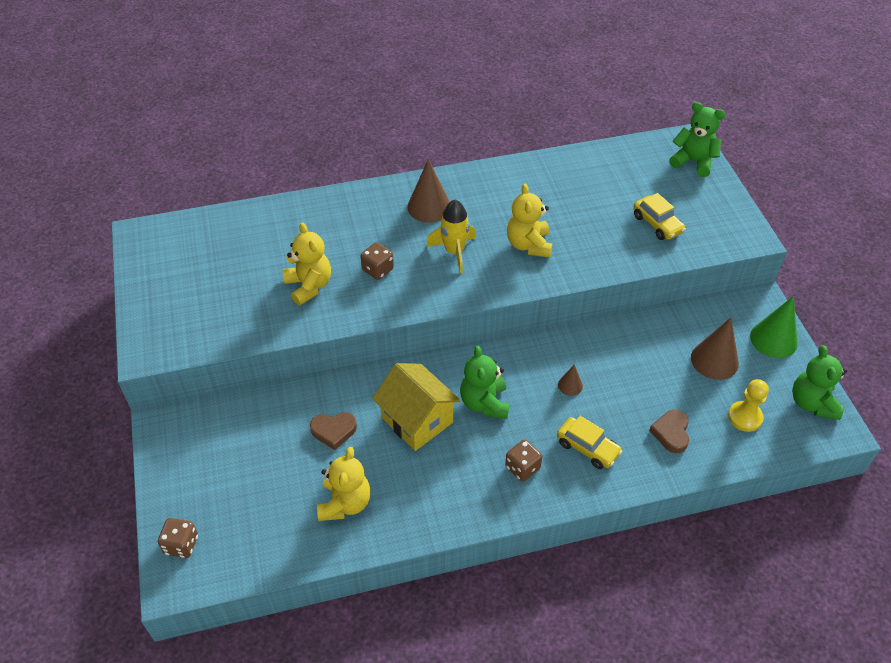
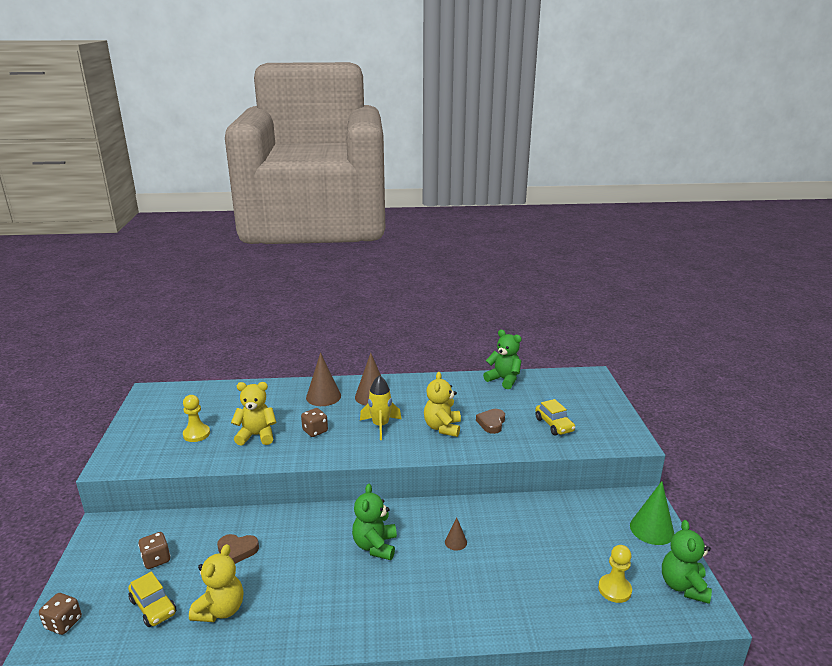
camera: 10 degrees right, 25 degrees down
(233, 293) = (196, 434): none -> yellow pawn
(309, 286) = (257, 435): yellow teddy bear -> yellow teddy bear turned 75 degrees counterclockwise
(417, 420) = (312, 552): yellow house -> none
(522, 468) = (391, 603): brown dice -> brown dice (156, 559)
(587, 448) = (457, 595): yellow car -> yellow car (153, 607)
(671, 433) = (540, 593): brown heart -> brown heart (491, 423)
(693, 162) = (593, 389): green teddy bear -> green teddy bear (504, 380)
(714, 360) = (593, 539): brown cone -> brown cone (323, 396)

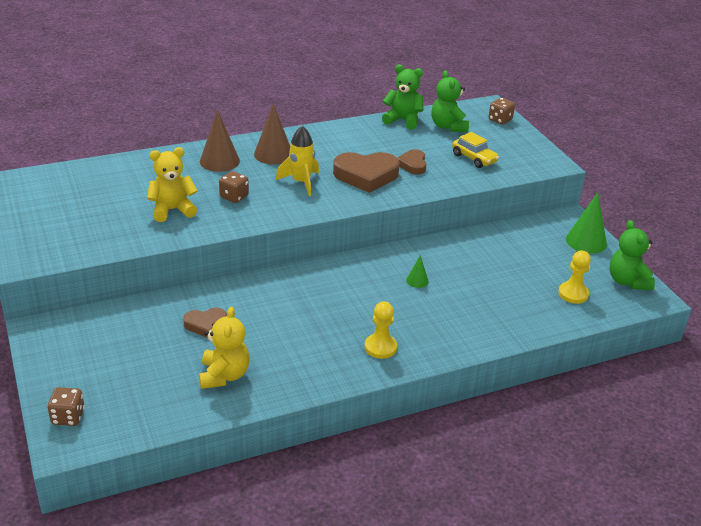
camera: 20 degrees left, 10 degrees up
(153, 607) = (153, 386): yellow car -> none
(156, 559) = (124, 347): brown dice -> brown dice (500, 120)
(196, 434) = (101, 218): yellow pawn -> yellow pawn (380, 347)
(375, 546) = (342, 297): green teddy bear -> green teddy bear (448, 126)
(442, 427) = (366, 175): yellow teddy bear -> brown heart
(455, 542) = (417, 281): brown cone -> green cone

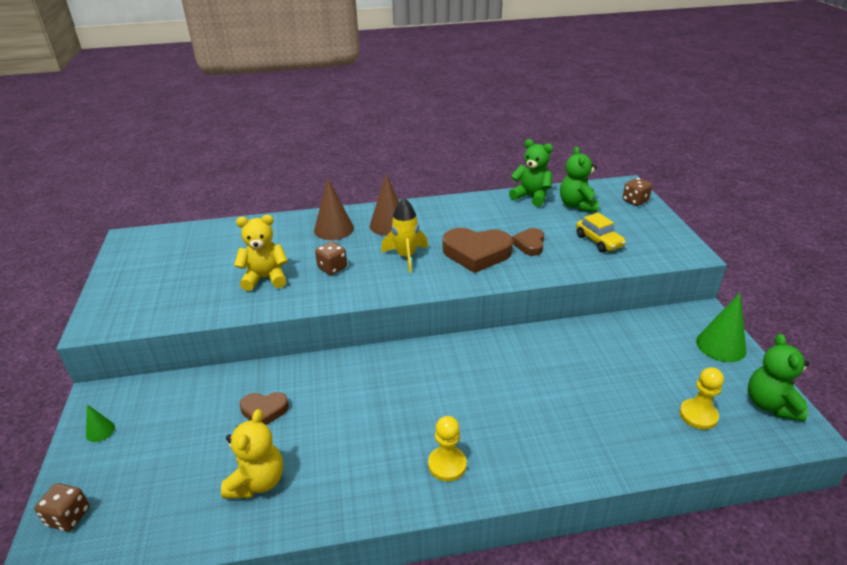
camera: 15 degrees right, 0 degrees up
(417, 281) = (512, 378): green cone -> green cone (100, 431)

